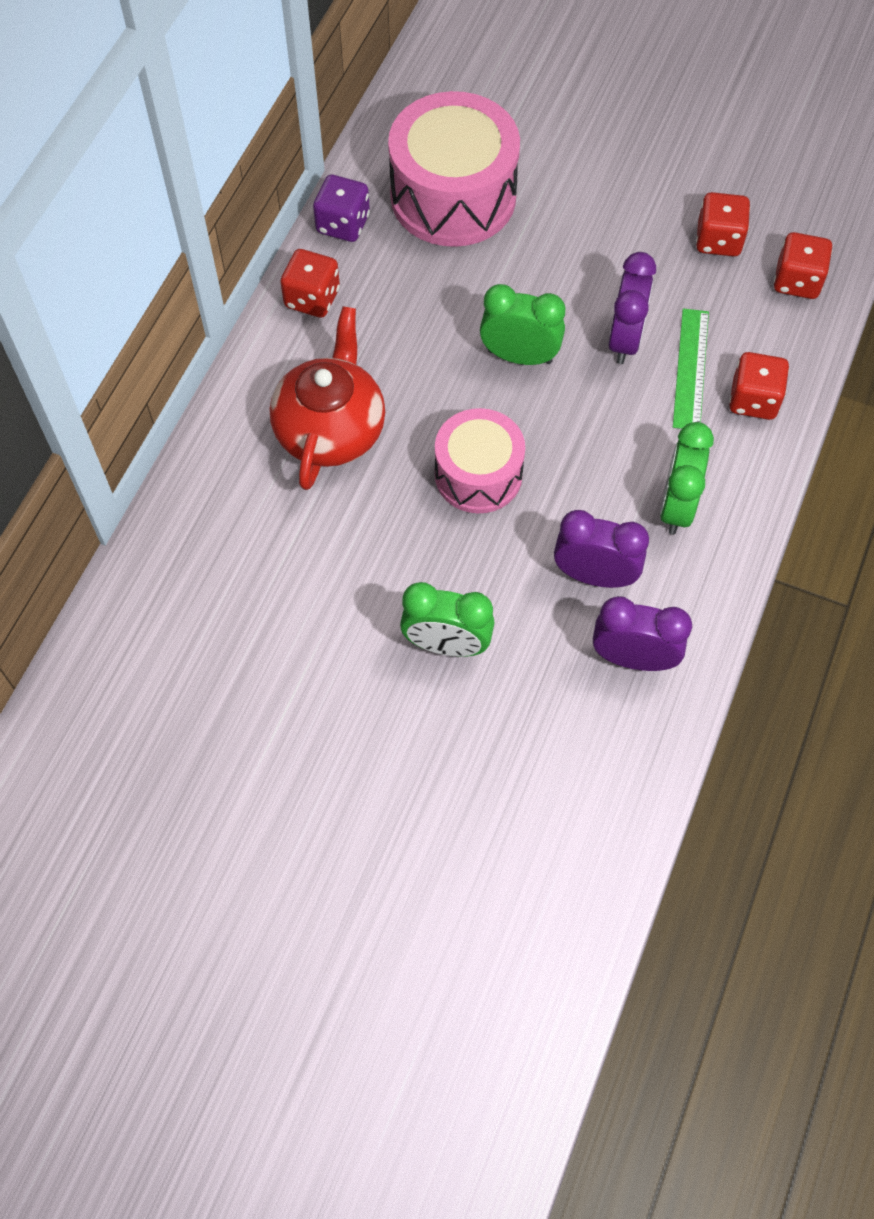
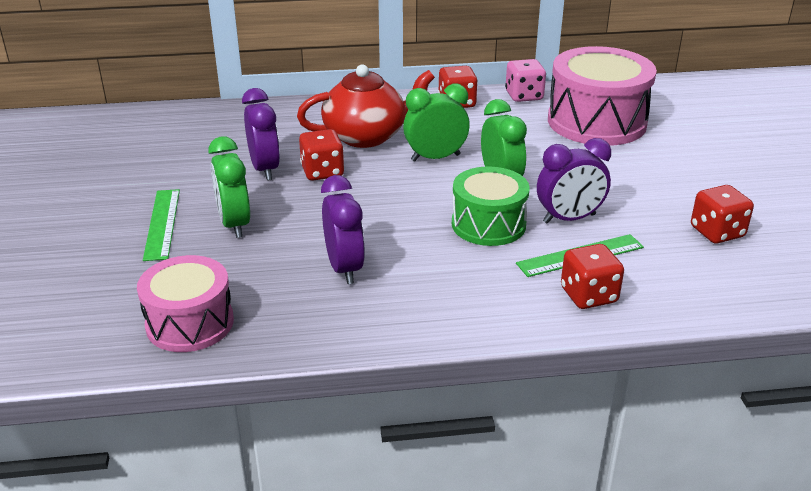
camera: 60 degrees right, 30 degrees down
(343, 224) = (524, 96): purple dice -> pink dice
(399, 717) = (162, 224): none -> green ruler
(478, 475) = (385, 195): pink drum -> pink drum (190, 323)
(593, 412) = (488, 224): none -> green drum
(633, 658) = (284, 309): purple clock -> purple clock (265, 169)
(676, 506) = (444, 287): green clock -> green clock (435, 158)
(797, 281) = (735, 282): red dice -> red dice (322, 172)

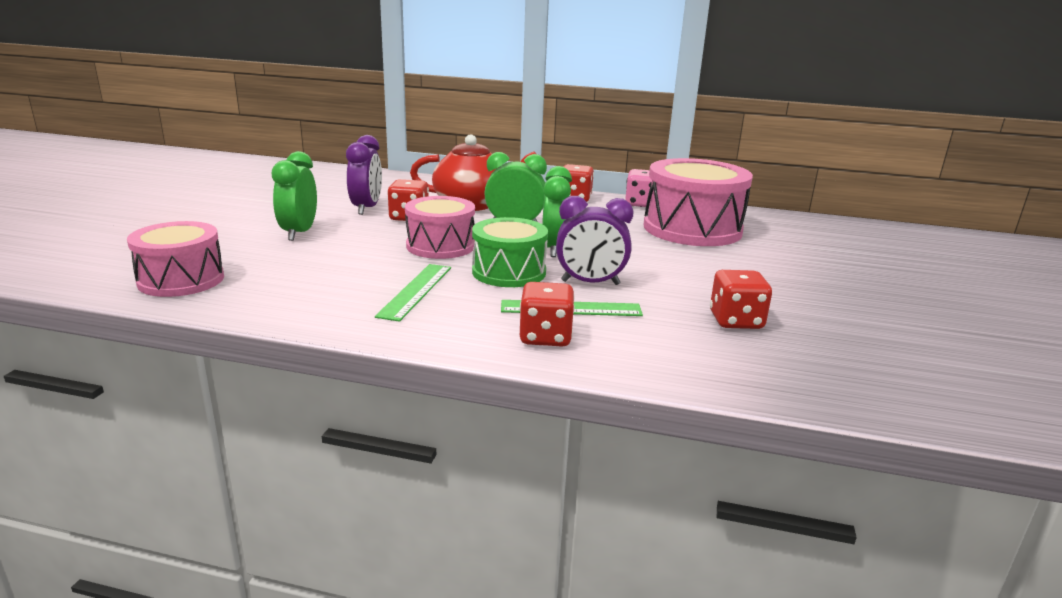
camera: 20 degrees right, 10 degrees down
(162, 224) = (247, 223): green ruler -> green ruler (416, 291)
(344, 268) = (347, 274): purple clock -> none
(393, 205) = (440, 246): none -> pink drum

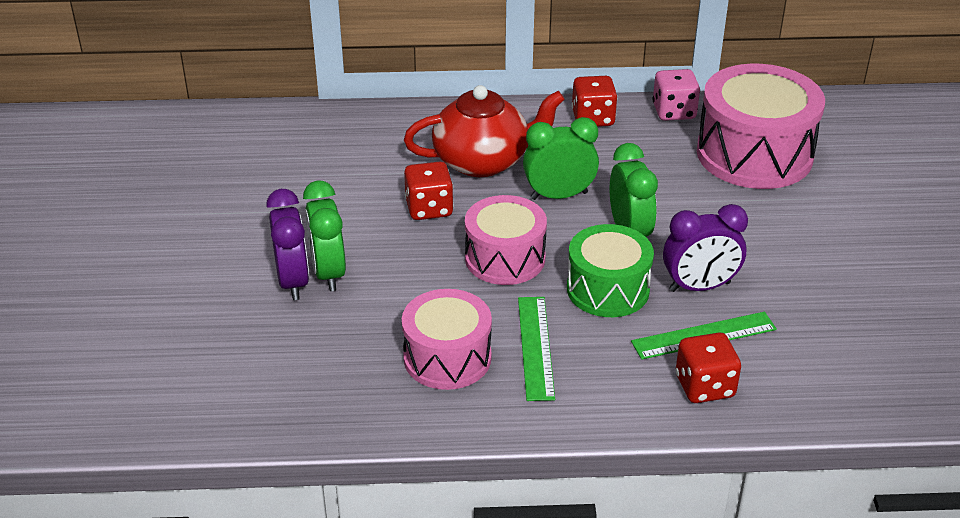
camera: 15 degrees left, 15 degrees up
(181, 280) = (278, 393): pink drum -> pink drum (447, 358)
(366, 208) = (365, 201): purple clock -> purple clock (293, 281)
(736, 321) = (864, 314): red dice -> none

